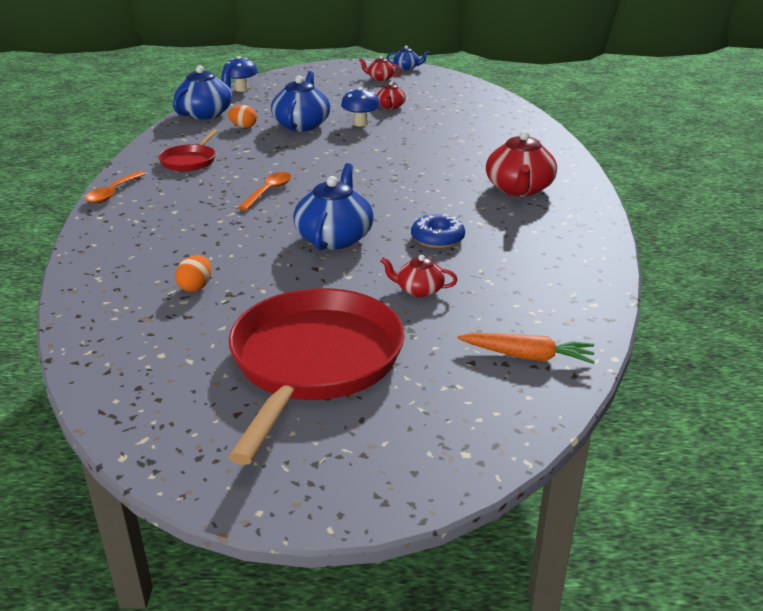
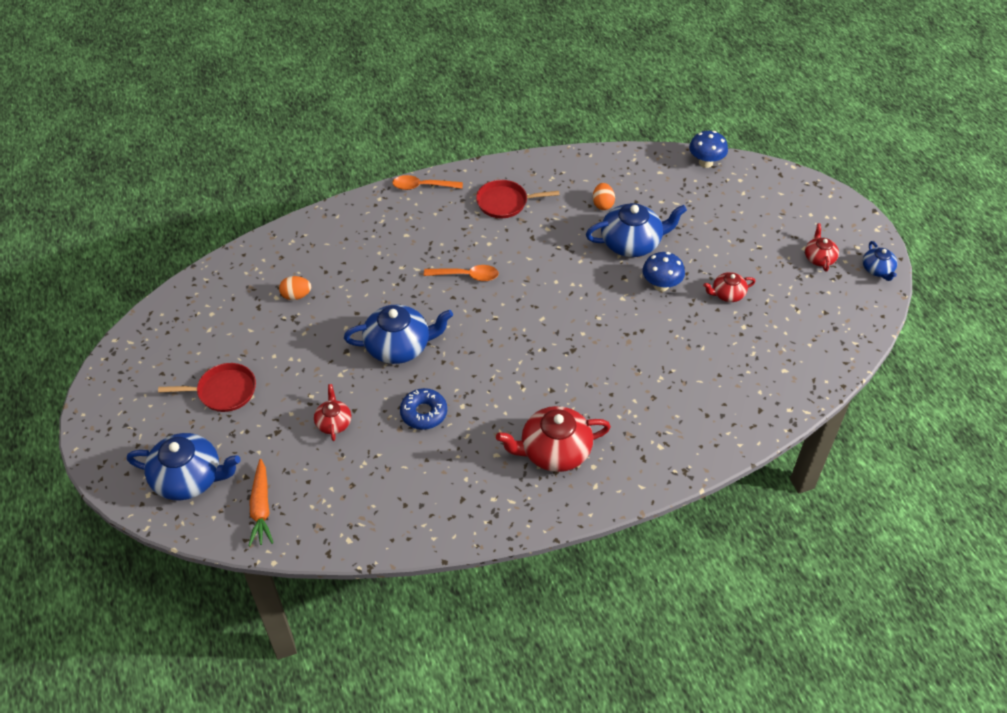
camera: 70 degrees right, 20 degrees up
(206, 113) = (622, 166): blue teapot -> blue teapot (189, 478)
(314, 361) = (223, 391): red pan -> red pan, size x0.49

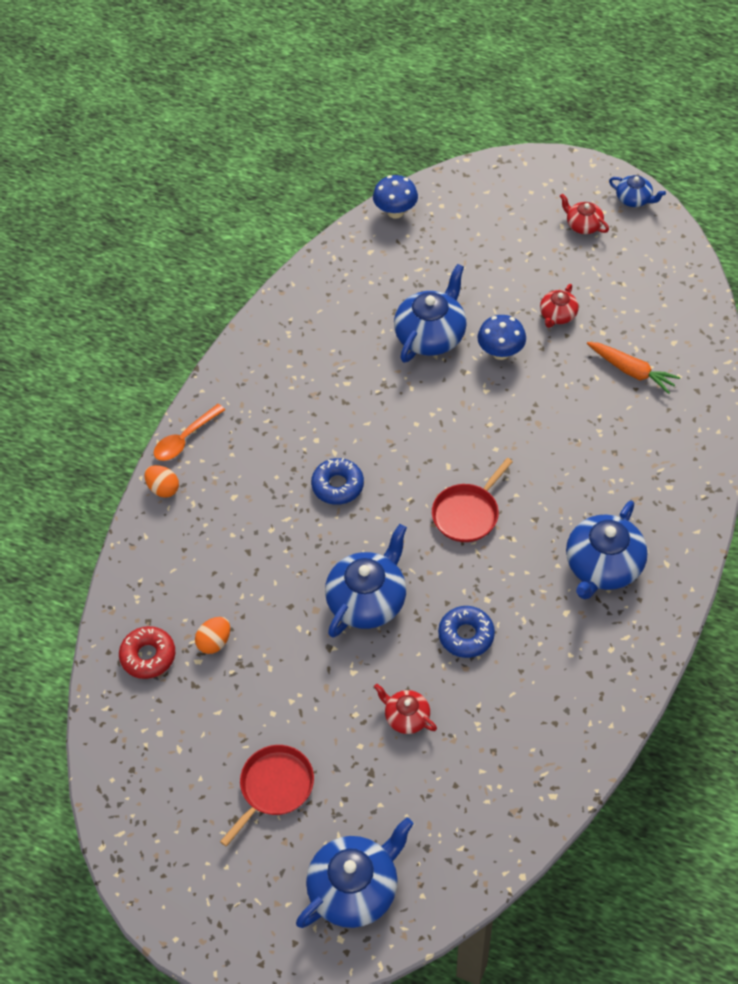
camera: 45 degrees left, 5 degrees up
(257, 273) = (148, 656): none -> red donut
(261, 508) = (450, 846): orange carrot -> orange carrot (631, 371)
(467, 276) = (337, 485): orange spoon -> blue donut
(505, 202) = (279, 390): red pan -> red pan (467, 514)
(554, 451) = (603, 566): red teapot -> blue teapot
(602, 204) = (363, 321): orange egg -> orange egg (163, 489)

